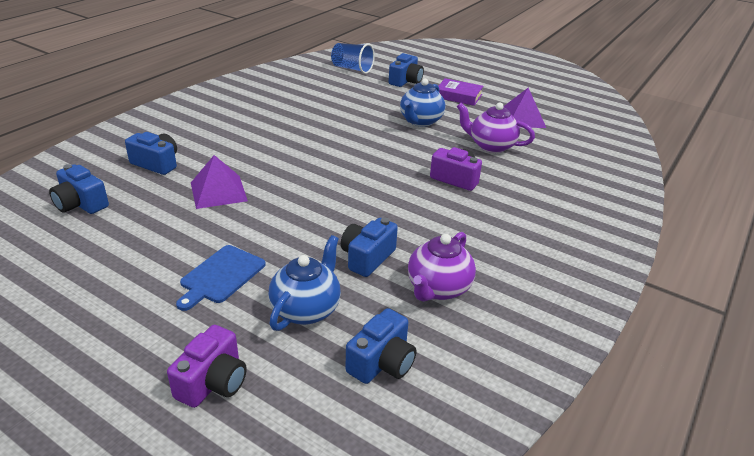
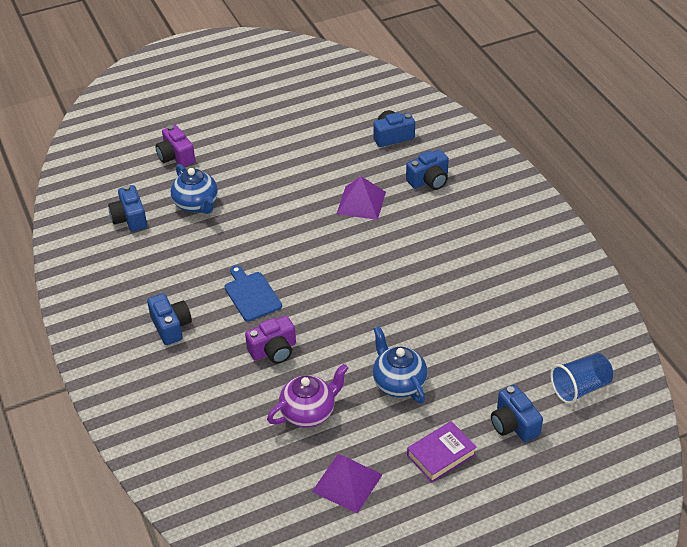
camera: 125 degrees right, 10 degrees up
(221, 276) = (258, 179): blue cutting board -> blue cutting board (251, 295)
(367, 258) = (219, 249): blue camera -> blue camera (171, 326)
(438, 288) = (160, 269): purple teapot -> none

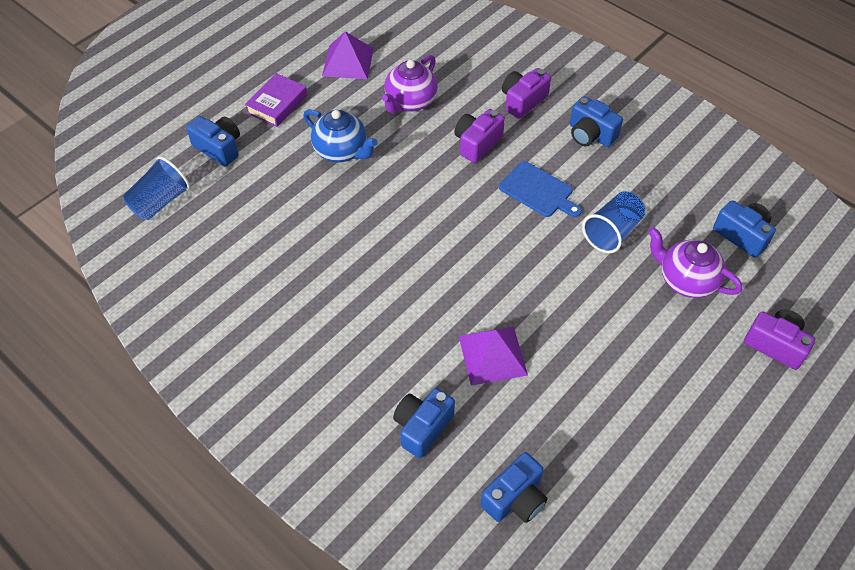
camera: 155 degrees right, 10 degrees up
(196, 204) = (686, 280): blue teapot -> purple teapot
(204, 377) = (523, 101): none -> purple camera
(220, 248) = (612, 232): none -> blue cup

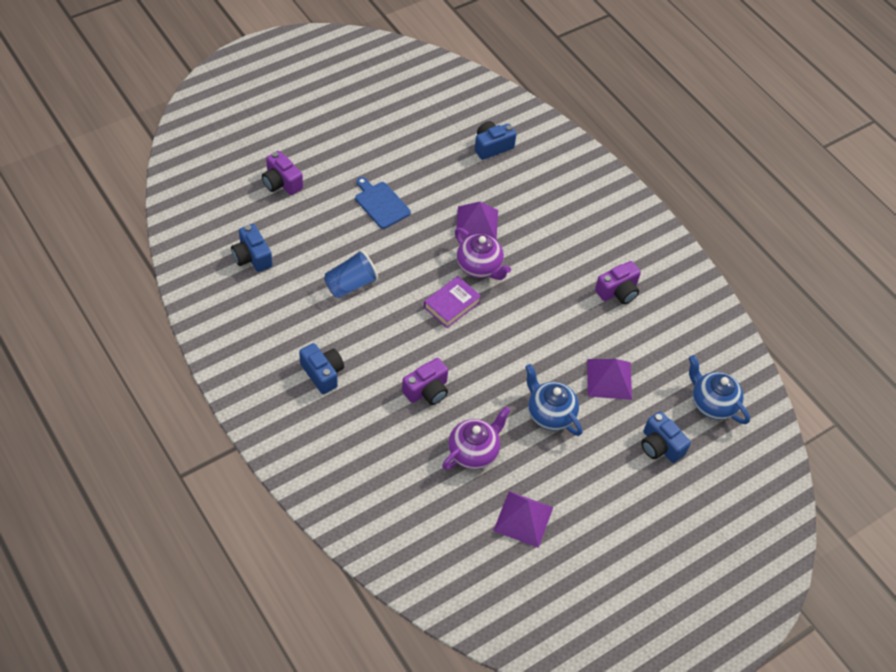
camera: 170 degrees left, 0 degrees up
(160, 202) = (712, 404): blue cup -> blue teapot
(277, 104) = (602, 483): purple book -> purple book (452, 305)
(282, 200) = (609, 379): none -> purple pyramid
(422, 427) = (537, 194): blue camera -> none
(523, 101) = (367, 425): purple camera -> purple camera (618, 291)
(538, 191) = (392, 333): blue cutting board -> blue cutting board (381, 203)
(686, 280) = (315, 237): purple teapot -> purple teapot (479, 267)

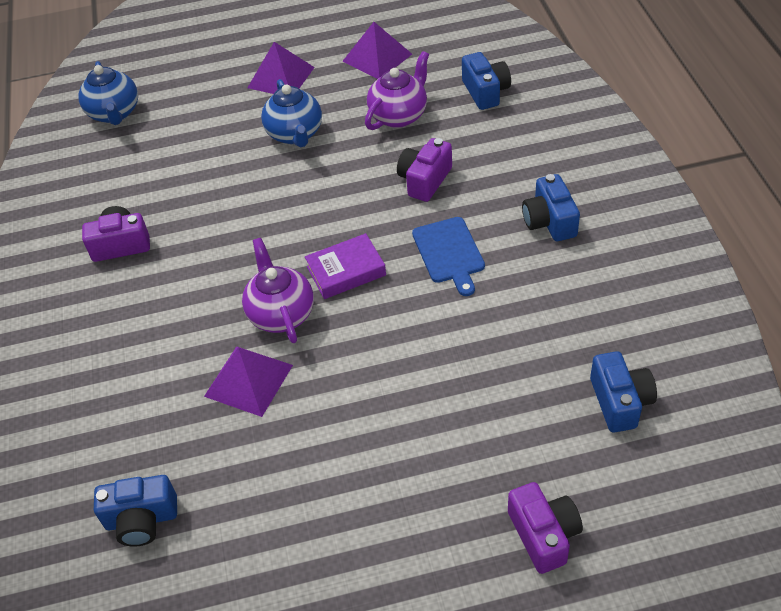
camera: 150 degrees left, 5 degrees down
(351, 284) = (476, 327): blue cup -> none
(381, 203) = (382, 450): blue cutting board -> blue cutting board (449, 253)
(427, 390) = (424, 180): purple camera -> purple camera turned 45 degrees counterclockwise
(474, 452) = (399, 115): purple teapot -> purple teapot turned 150 degrees clockwise
(609, 379) = (206, 154): purple pyramid -> purple pyramid (281, 77)
(660, 446) = (199, 89): blue camera -> blue camera (485, 92)

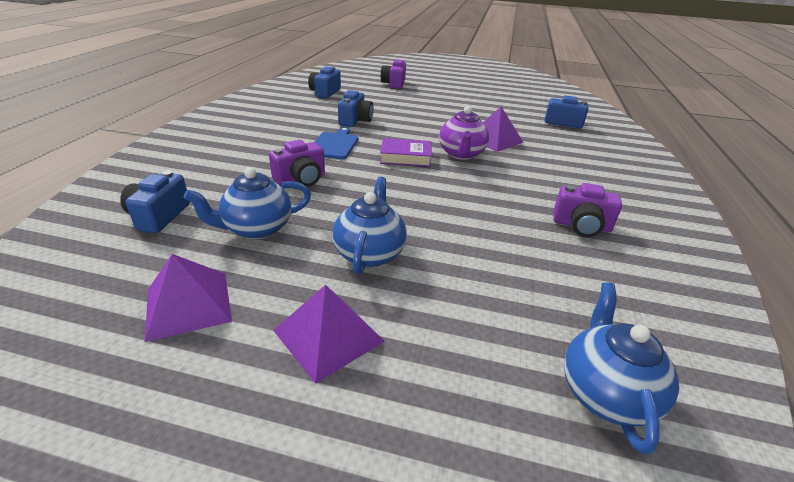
camera: 160 degrees left, 15 degrees down
(399, 115) = (257, 229): purple teapot -> blue teapot
(549, 221) = (259, 137): blue camera -> blue camera (355, 120)

